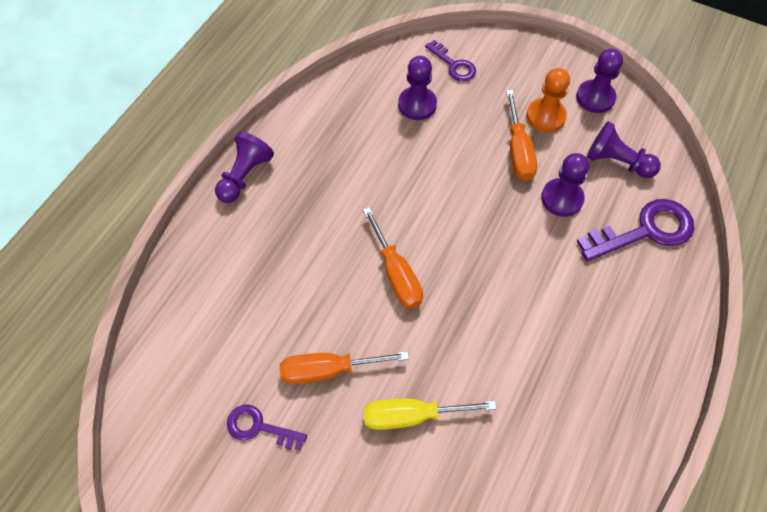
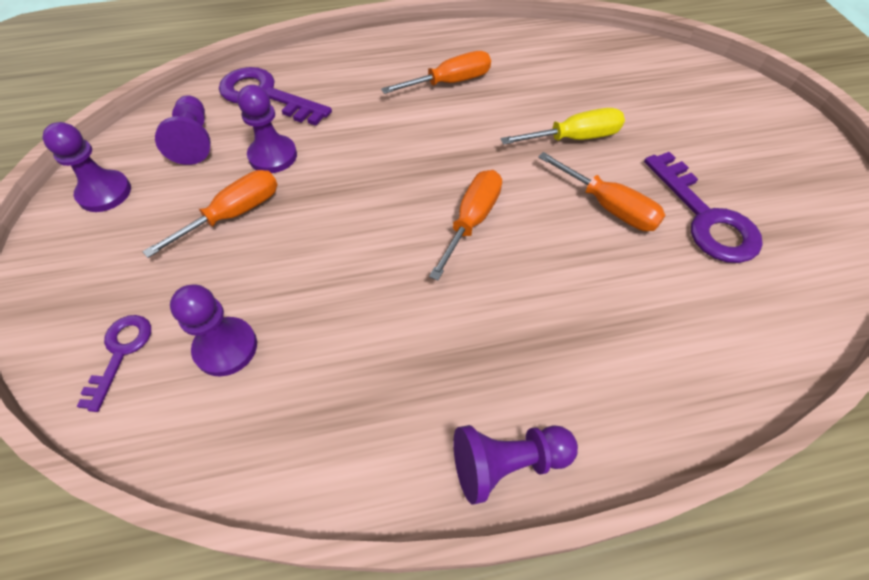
camera: 130 degrees left, 5 degrees down
(259, 427) = (705, 217): purple key -> purple key, size x1.72
(412, 416) = (574, 138): yellow screwdriver -> yellow screwdriver turned 60 degrees counterclockwise
(545, 116) = (163, 217): orange pawn -> none
(562, 378) = (450, 82): none -> orange screwdriver

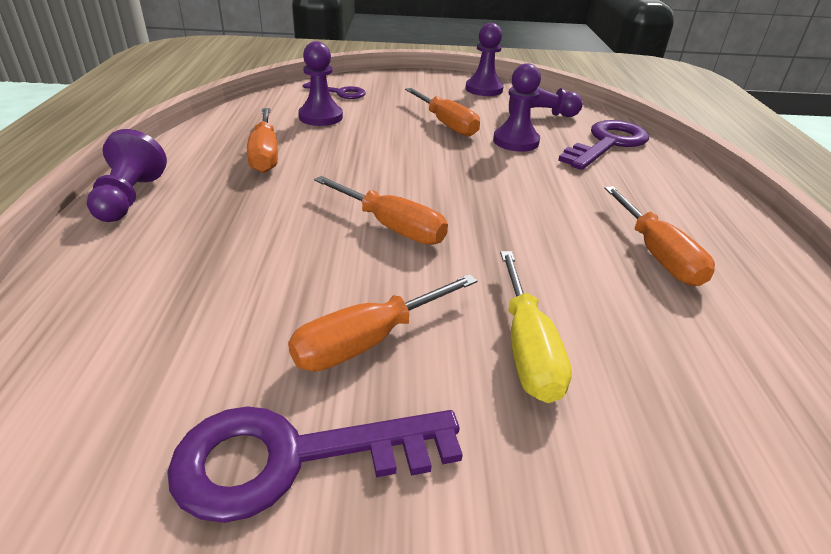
camera: 100 degrees right, 20 degrees down
(359, 369) = (265, 155): none -> orange screwdriver

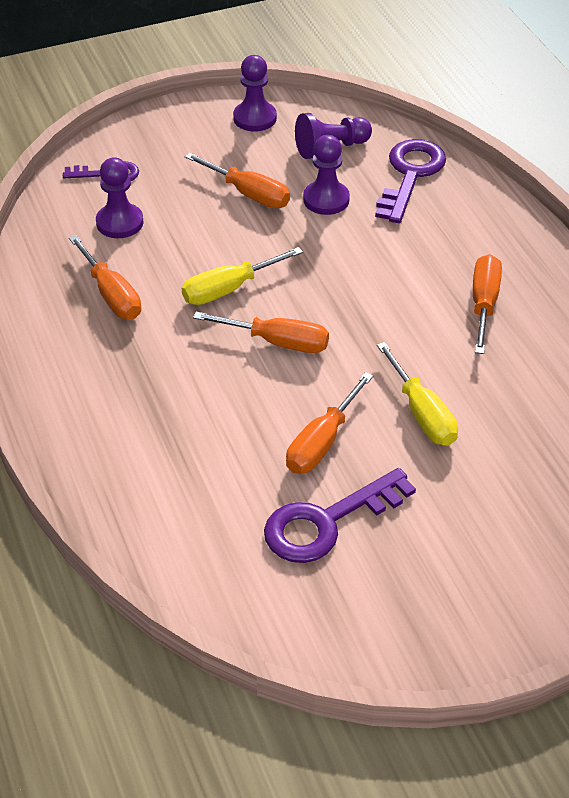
camera: 20 degrees left, 10 degrees up
(129, 198) = (45, 384): purple pawn -> none
(376, 176) = (229, 289): none -> yellow screwdriver
(657, 254) = (484, 304): orange screwdriver -> orange screwdriver turned 135 degrees counterclockwise

